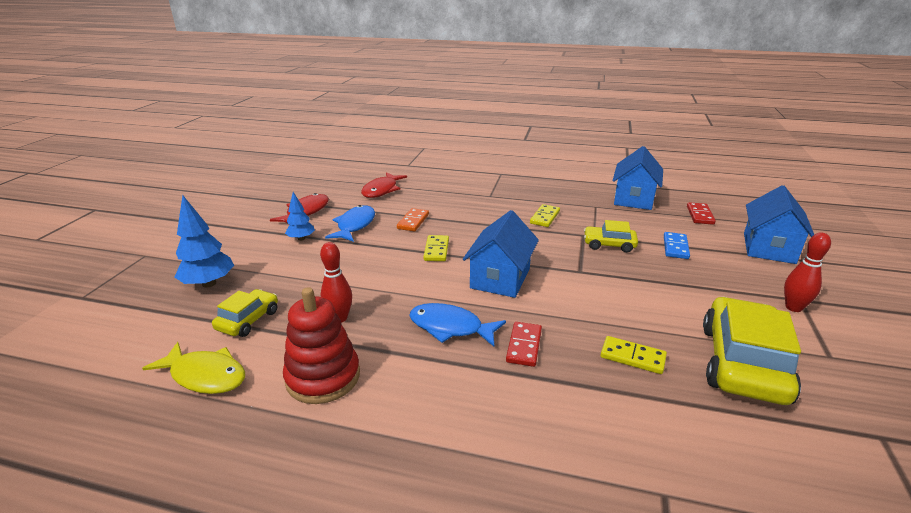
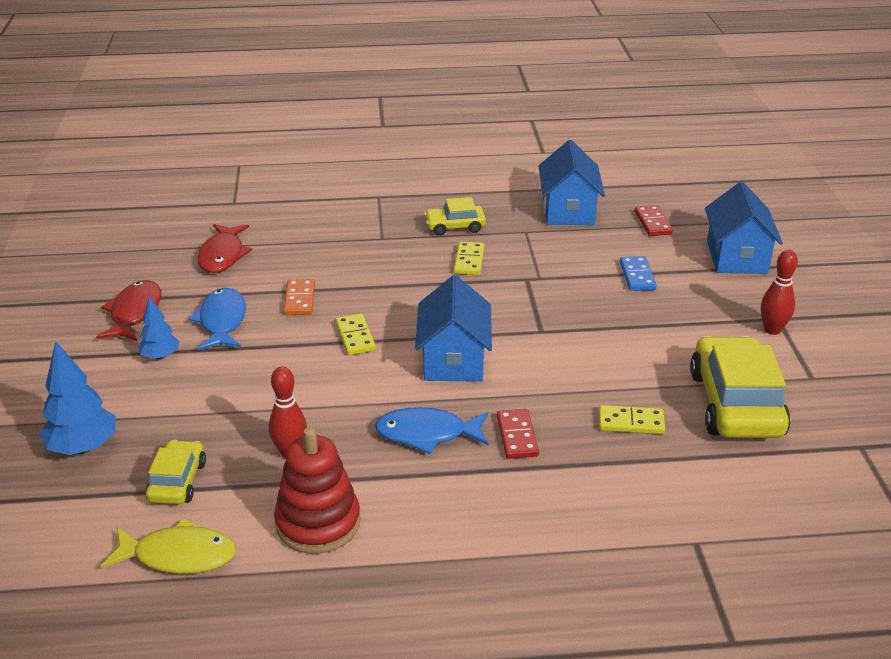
camera: 20 degrees left, 5 degrees up
(609, 245) = (561, 287): yellow car -> yellow car (455, 226)

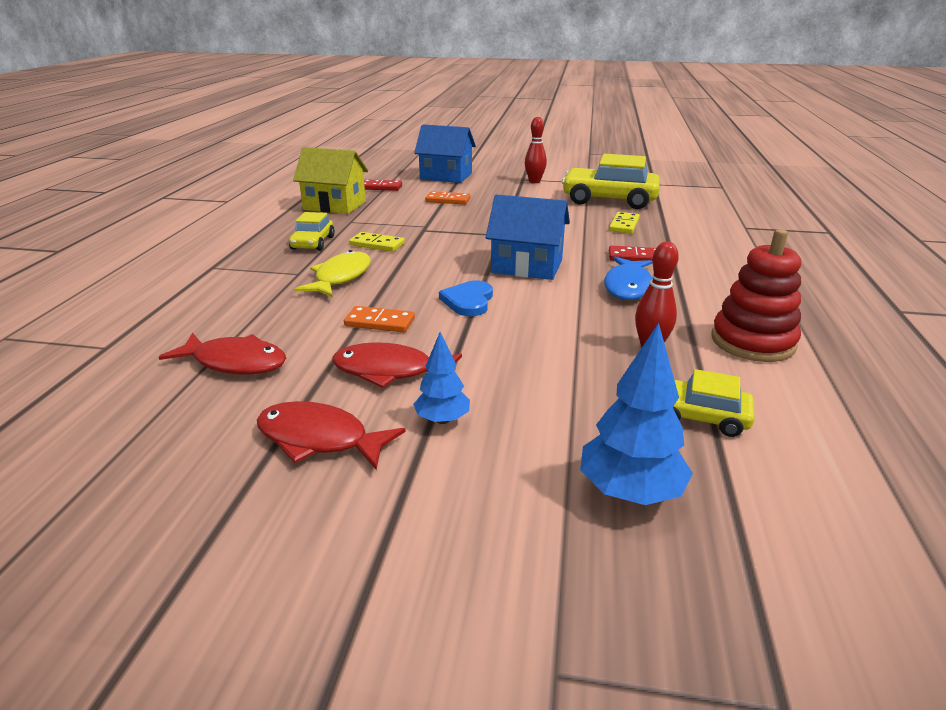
camera: 75 degrees left, 5 degrees down
(178, 555) = (821, 420): yellow fish -> yellow fish (340, 277)
(222, 321) = (390, 371): blue fish -> red fish
(355, 337) = (468, 301): yellow domino -> blue heart
(568, 211) = (335, 205): blue house -> yellow house
(637, 276) = (448, 200): blue domino -> orange domino

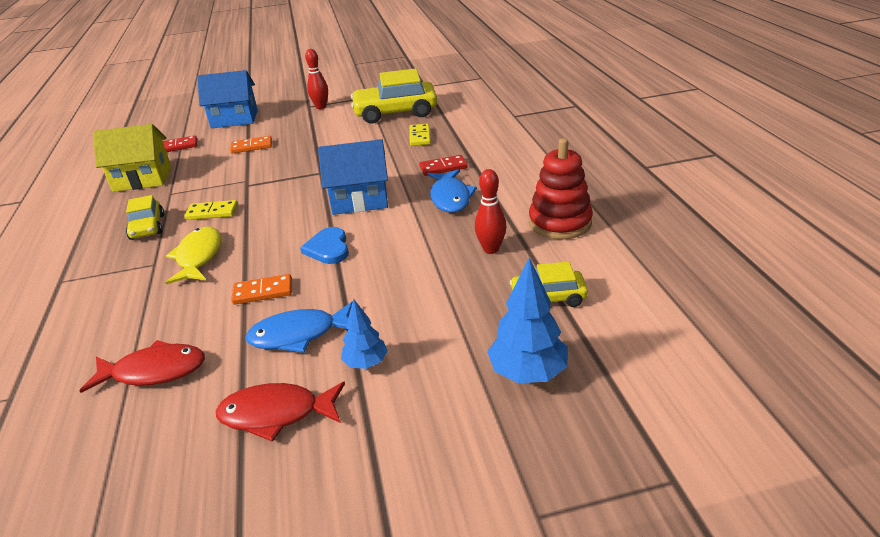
camera: 20 degrees left, 5 degrees up
(390, 371) = (299, 335): red fish -> blue fish

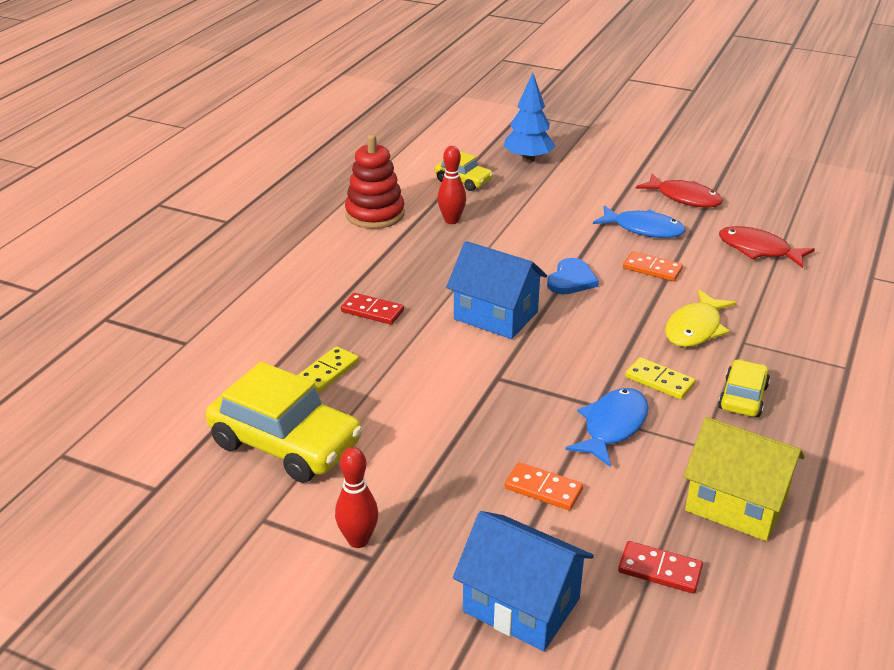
camera: 145 degrees left, 0 degrees up
(366, 363) = (612, 198): blue tree -> none
(450, 198) = (416, 275): blue fish -> blue fish (612, 426)

